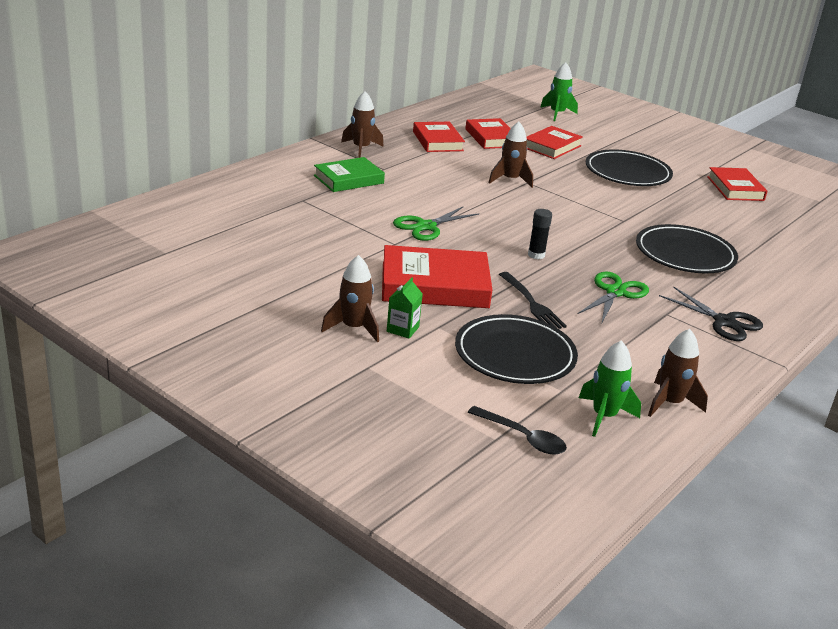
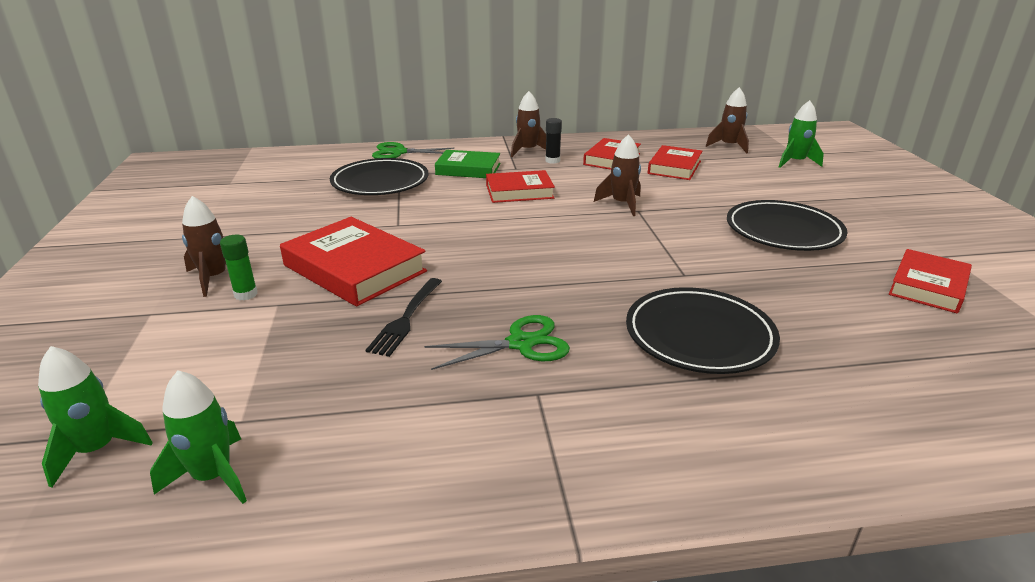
camera: 45 degrees right, 0 degrees up
(402, 329) = (246, 294): green carton -> green glue stick
(426, 226) = (454, 219): green scissors -> green scissors (399, 152)
(515, 355) = (280, 361): black plate -> black plate (380, 182)
(522, 437) = (97, 450): black spoon -> green rocket
(536, 255) = (509, 275): black glue stick -> black glue stick (552, 161)
(551, 146) = (731, 187): red book -> red book (519, 191)
(670, 403) = (314, 506): brown rocket -> brown rocket (729, 146)
(724, 322) = (599, 440): black scissors -> none

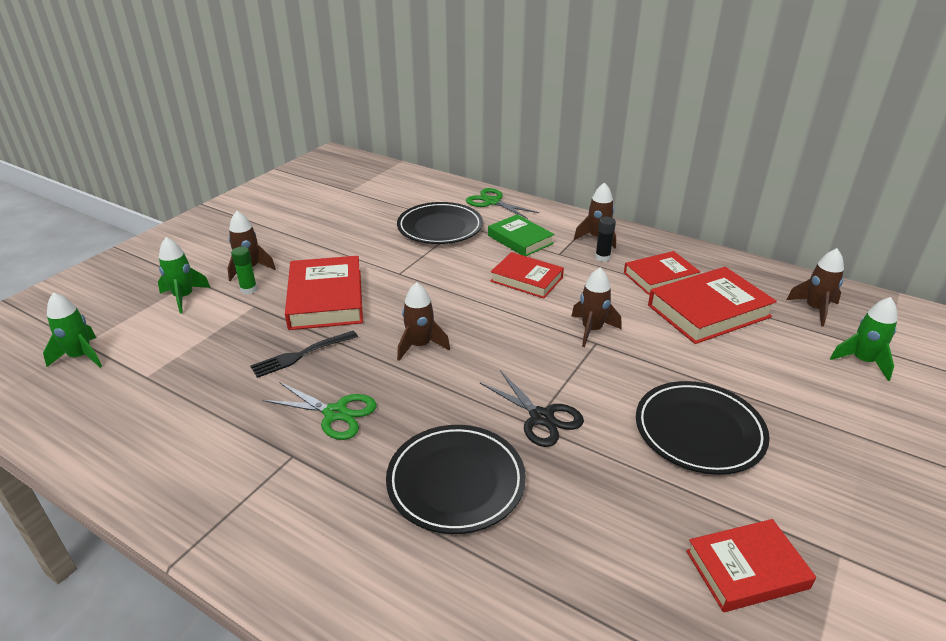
camera: 40 degrees right, 5 degrees up
(213, 476) = (98, 402): green rocket -> green rocket (184, 297)
(509, 265) = (420, 346): none -> brown rocket
(674, 167) = (708, 311): red book -> red book, size x1.54
(683, 268) = (541, 418): none -> black scissors

